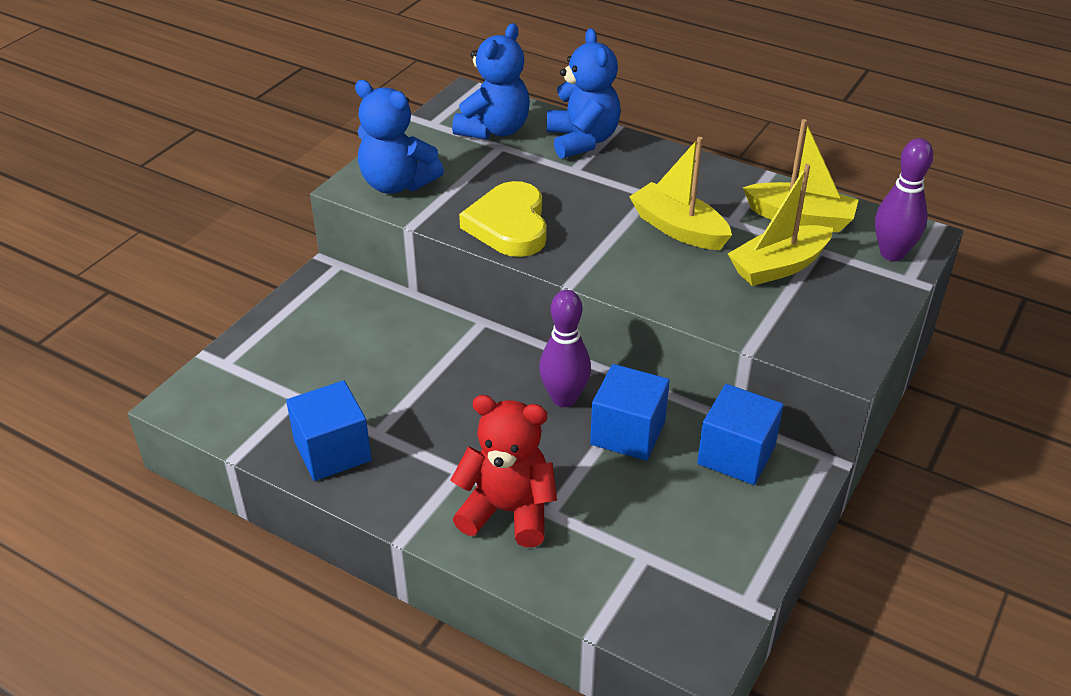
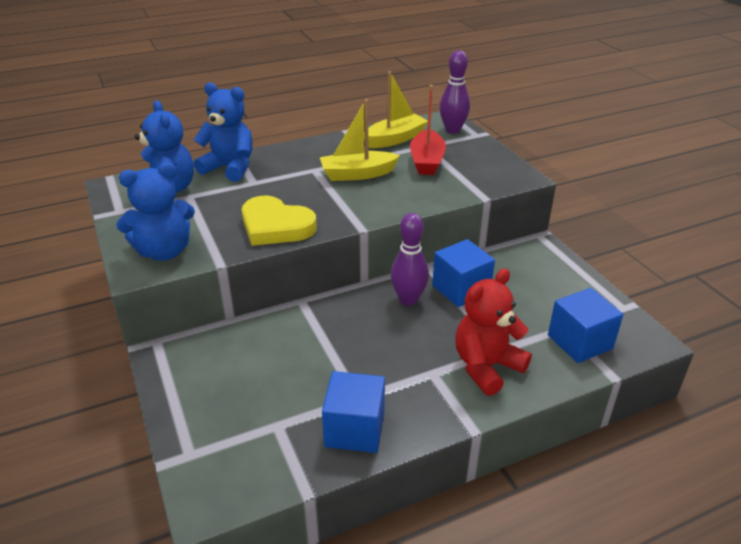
camera: 55 degrees left, 5 degrees down
(736, 455) = (512, 261): blue cube -> blue cube (580, 342)
(778, 266) = (427, 161): yellow boat -> red boat

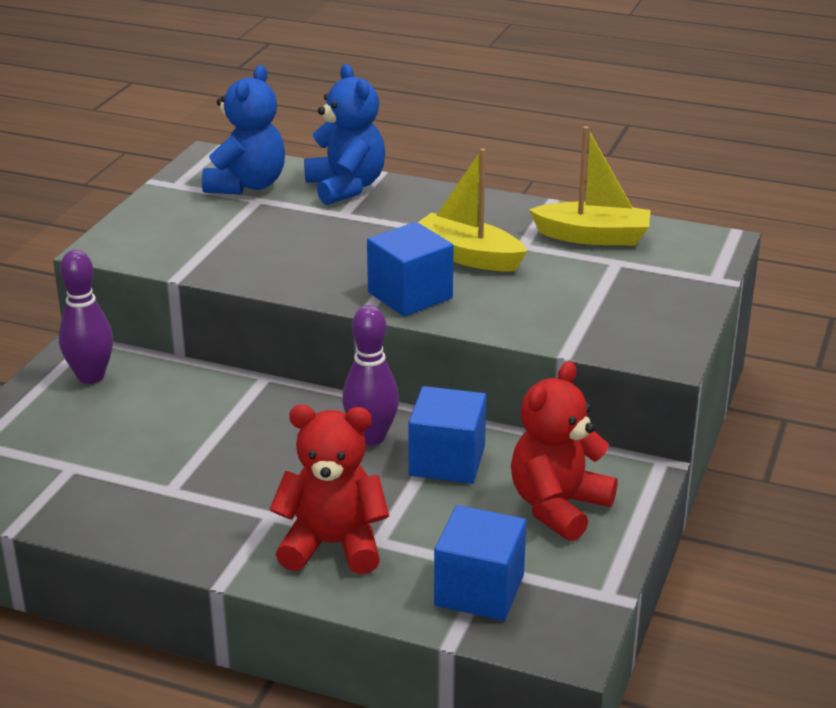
camera: 45 degrees right, 5 degrees down
(164, 251) = (150, 242): blue teddy bear -> none
(275, 226) = (284, 269): yellow heart -> none
(355, 429) = (123, 512): blue cube -> blue cube (410, 295)
(427, 161) = (580, 280): red boat -> none
(452, 130) = (693, 259): purple bowling pin -> purple bowling pin (91, 377)
(539, 280) = (558, 507): none -> red teddy bear

